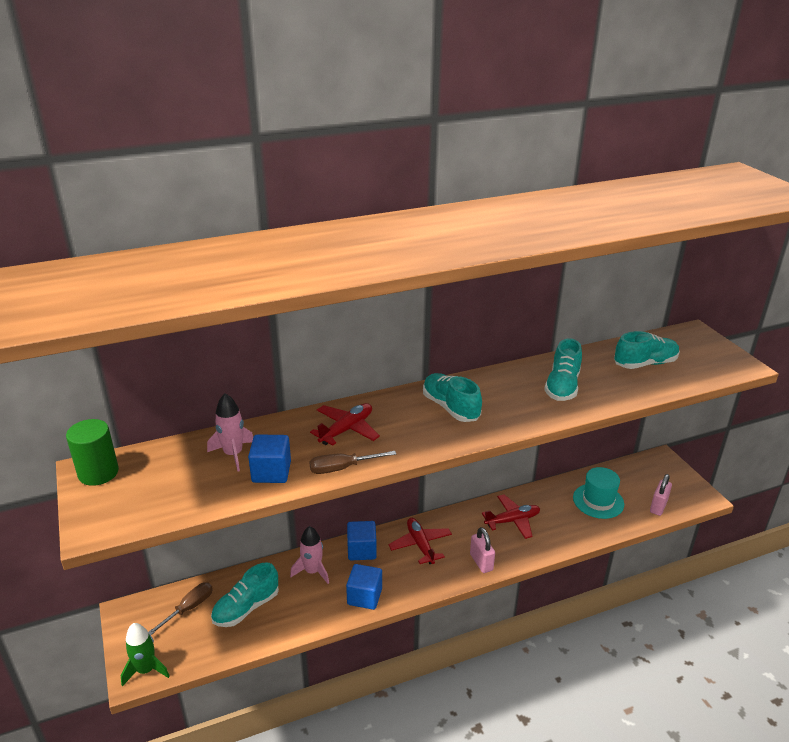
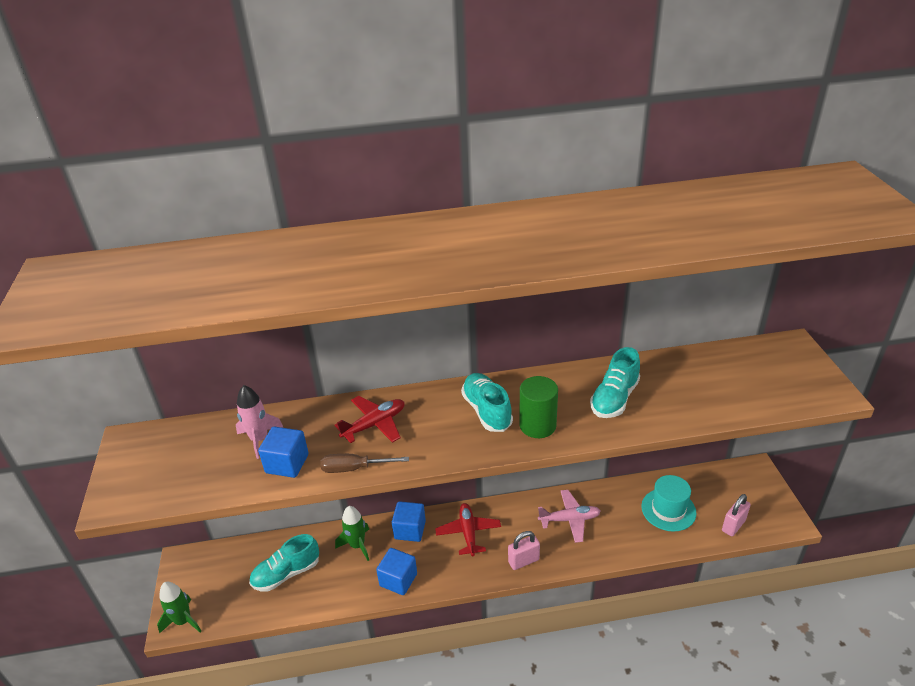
camera: 15 degrees right, 5 degrees up
(98, 473) = (136, 444): green cylinder -> green cylinder (537, 425)
(189, 608) = (236, 565): brown screwdriver -> none
(312, 571) = (357, 545): pink rocket -> green rocket
(481, 562) = (523, 561): pink padlock -> pink padlock turned 75 degrees clockwise
(512, 521) = (569, 519): red plane -> pink plane
(645, 364) = (718, 380): turquoise shoe -> none

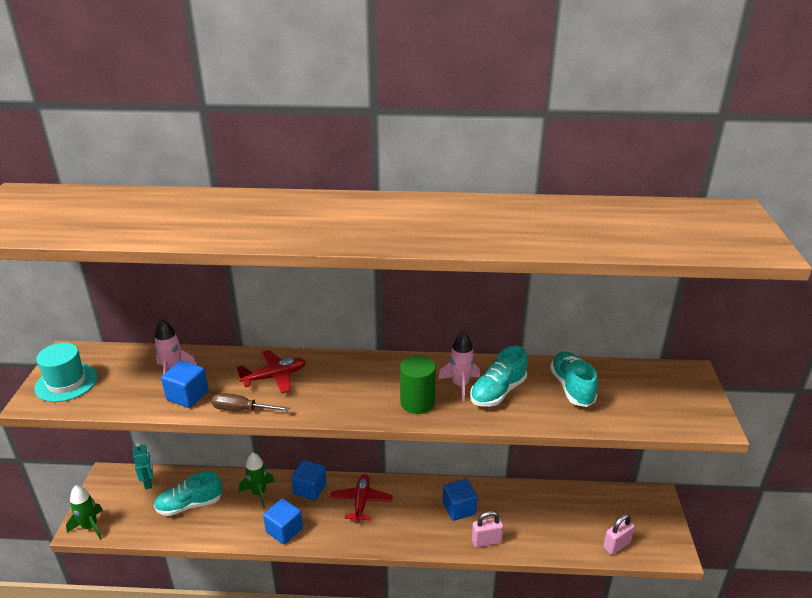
camera: 10 degrees right, 5 degrees down
(231, 558) = (148, 482): none -> turquoise robot
(487, 411) = (377, 382): turquoise shoe -> turquoise shoe (572, 387)
(523, 561) = (403, 537): pink padlock -> pink padlock (486, 541)
(569, 519) = (459, 508): pink plane -> blue cube
(573, 398) = (460, 385): none -> pink rocket
(668, 510) = (557, 518): turquoise hat -> turquoise hat (66, 382)

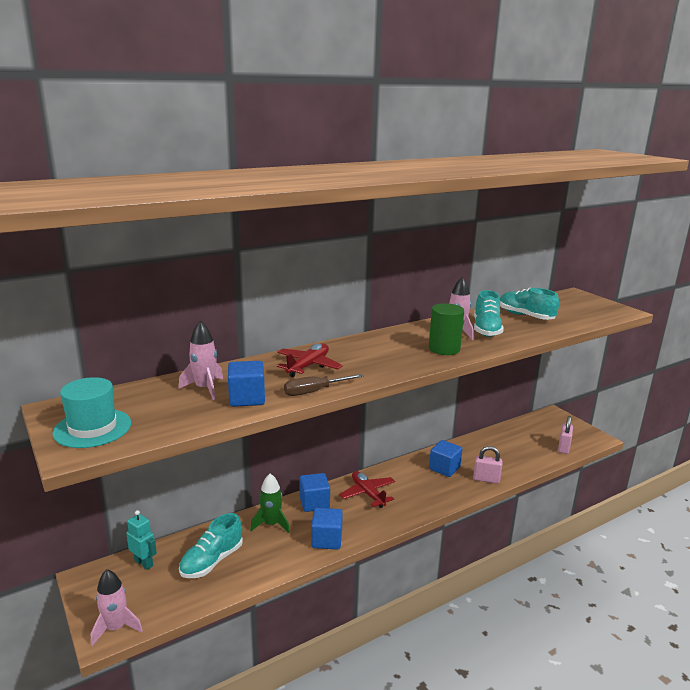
camera: 35 degrees left, 10 degrees down
(90, 526) = (116, 628): green rocket -> pink rocket
(486, 541) = (486, 479): pink padlock -> pink padlock turned 60 degrees clockwise

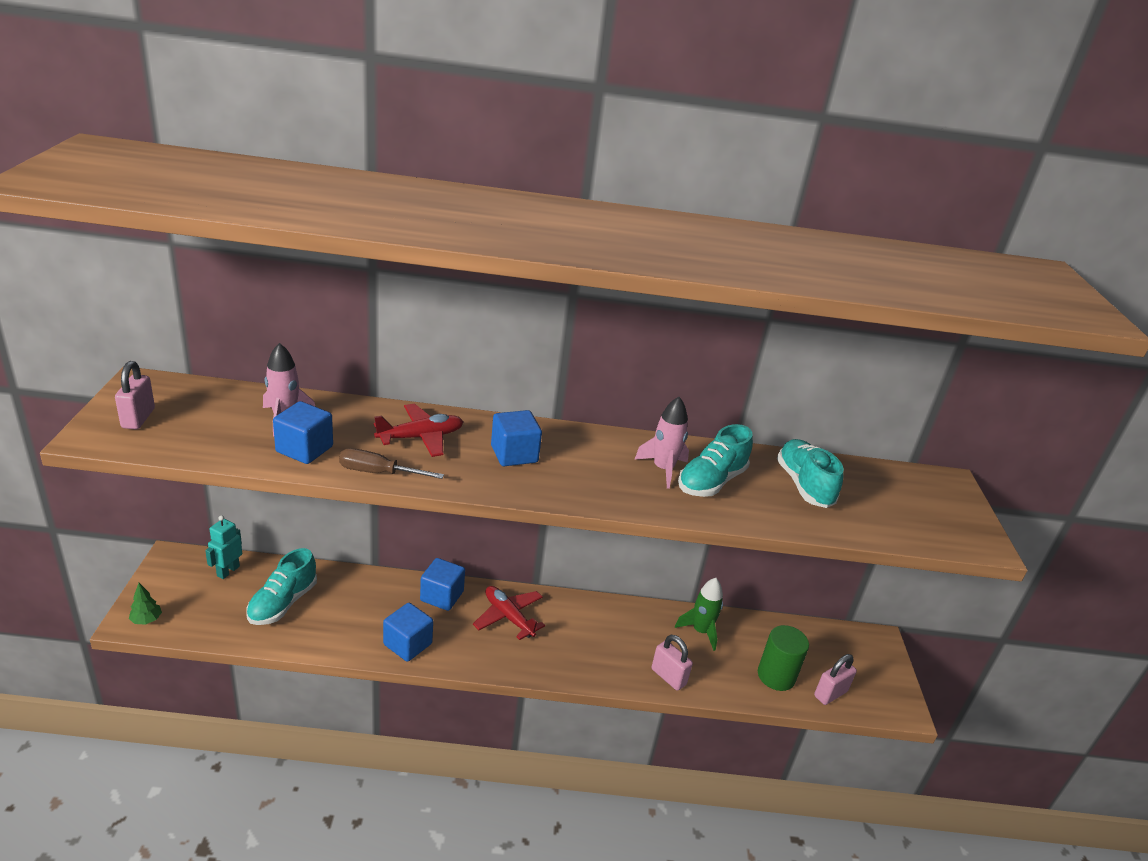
camera: 30 degrees right, 10 degrees up
(92, 428) = (138, 418): turquoise hat -> pink padlock
(116, 628) = (146, 620): pink rocket -> green tree
(144, 563) = (228, 571): turquoise robot -> turquoise robot turned 135 degrees counterclockwise
(212, 561) = (283, 603): turquoise shoe -> turquoise shoe turned 45 degrees counterclockwise
(271, 524) = (375, 596): green rocket -> green rocket (700, 631)
(368, 494) = (508, 617): red plane -> red plane turned 45 degrees counterclockwise
(444, 349) = (609, 485): green cylinder -> green cylinder (776, 676)
(444, 468) = (633, 635): blue cube -> blue cube (514, 454)

